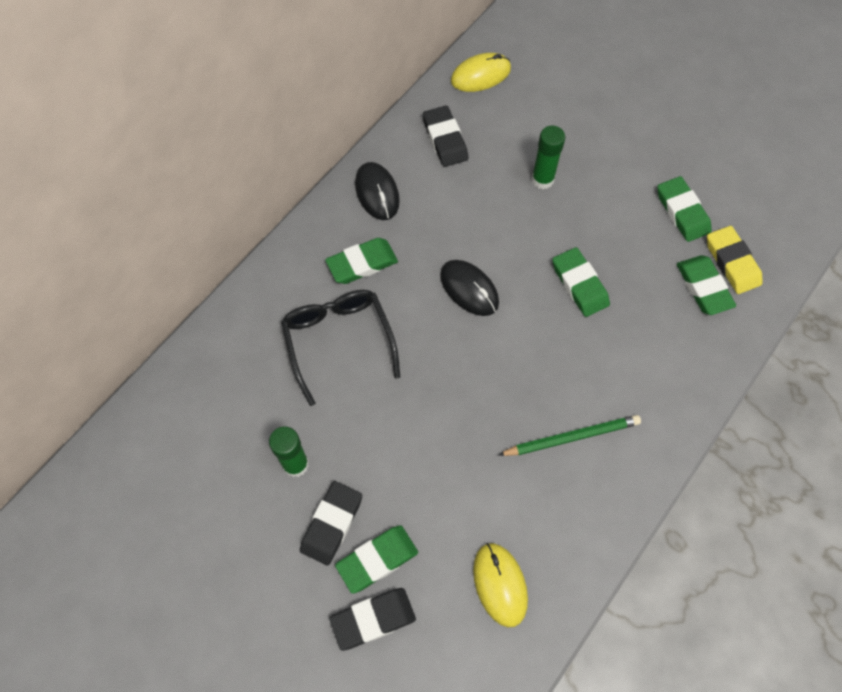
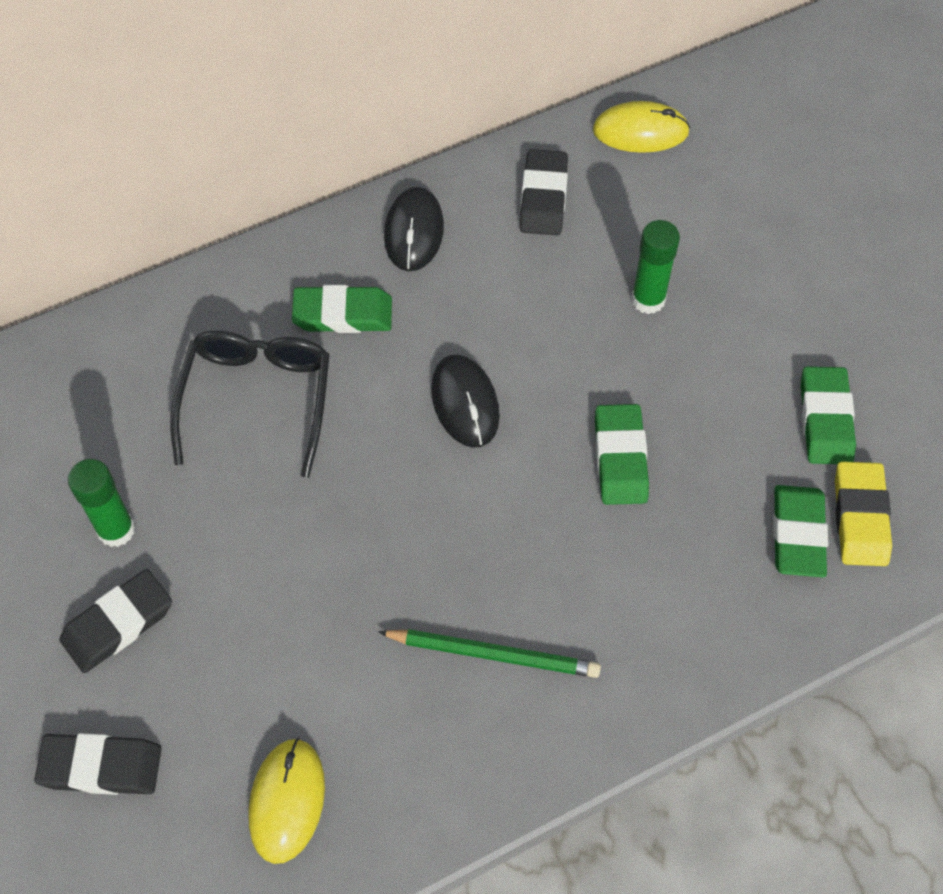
camera: 25 degrees right, 5 degrees down
(377, 560) = (149, 695): green eraser -> none

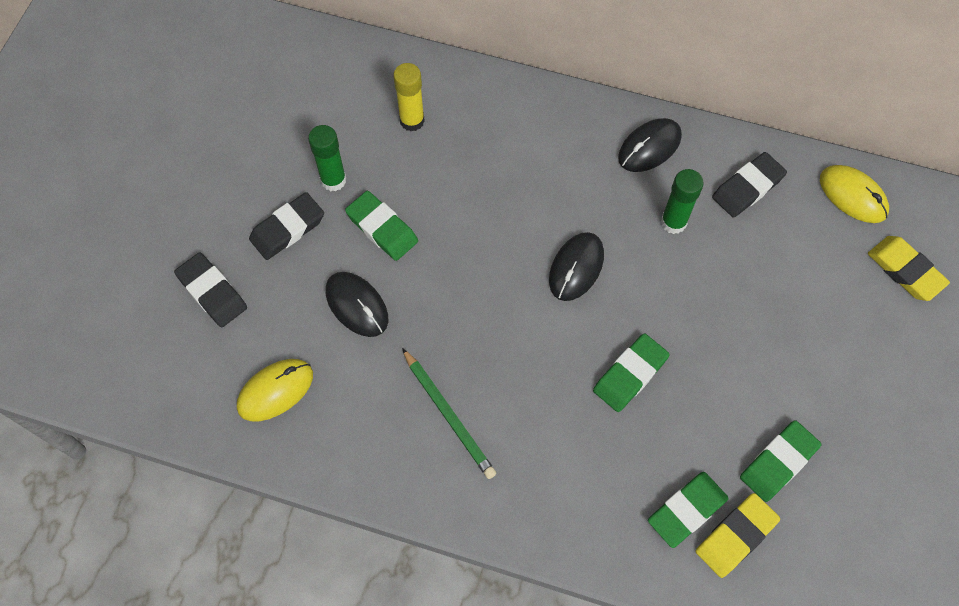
camera: 45 degrees right, 5 degrees up
(118, 624) = (287, 229): black eraser -> black eraser turned 45 degrees counterclockwise
(140, 398) = (412, 121): none -> yellow glue stick
(257, 399) = (469, 171): black glasses -> none
(281, 634) = (357, 305): none -> black mouse
(343, 314) = (561, 162): green eraser -> green eraser (382, 228)
(648, 299) = (746, 299): green glue stick -> green glue stick (673, 222)
(750, 162) = (905, 270): none -> yellow eraser

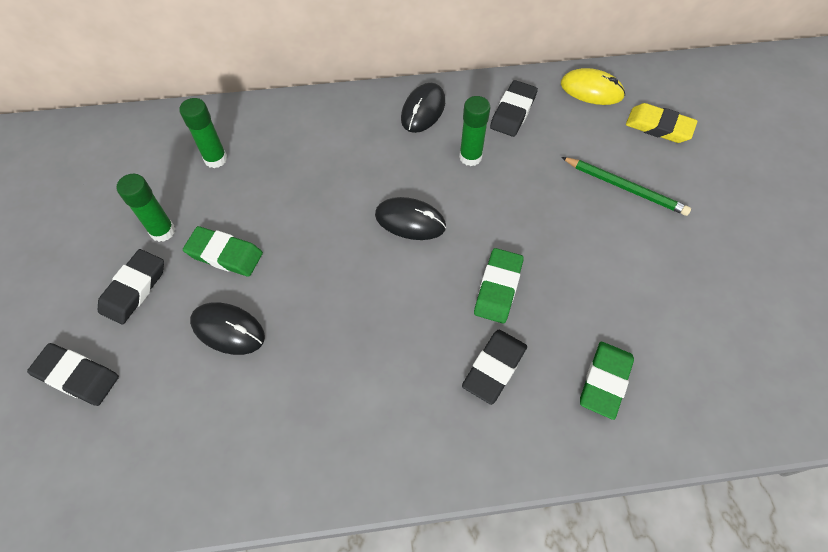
camera: 25 degrees left, 5 degrees down
(275, 391) = (177, 443): yellow mouse -> none
(412, 121) = (215, 159): yellow glue stick -> green glue stick
(449, 415) = (357, 391): green pencil -> green pencil (625, 187)
(576, 268) = (410, 221): black mouse -> black mouse turned 75 degrees counterclockwise
(586, 450) = (494, 368): none -> black eraser
(736, 536) = (656, 384): yellow eraser -> none
(778, 462) = (653, 307): green eraser -> none

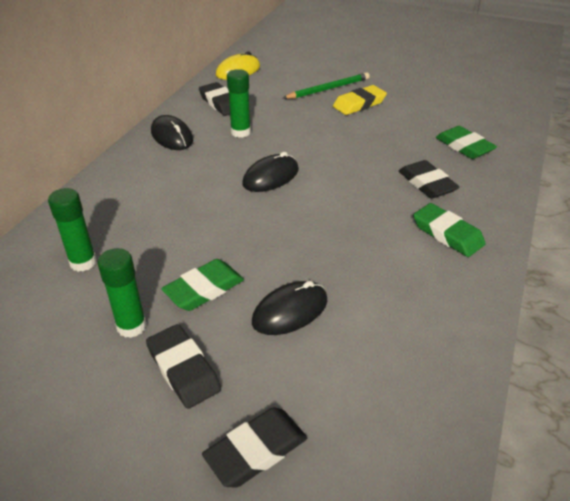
camera: 60 degrees left, 20 degrees down
(498, 288) = (364, 160): green eraser -> green eraser (447, 234)
(658, 127) = (294, 62): yellow eraser -> yellow eraser (359, 104)

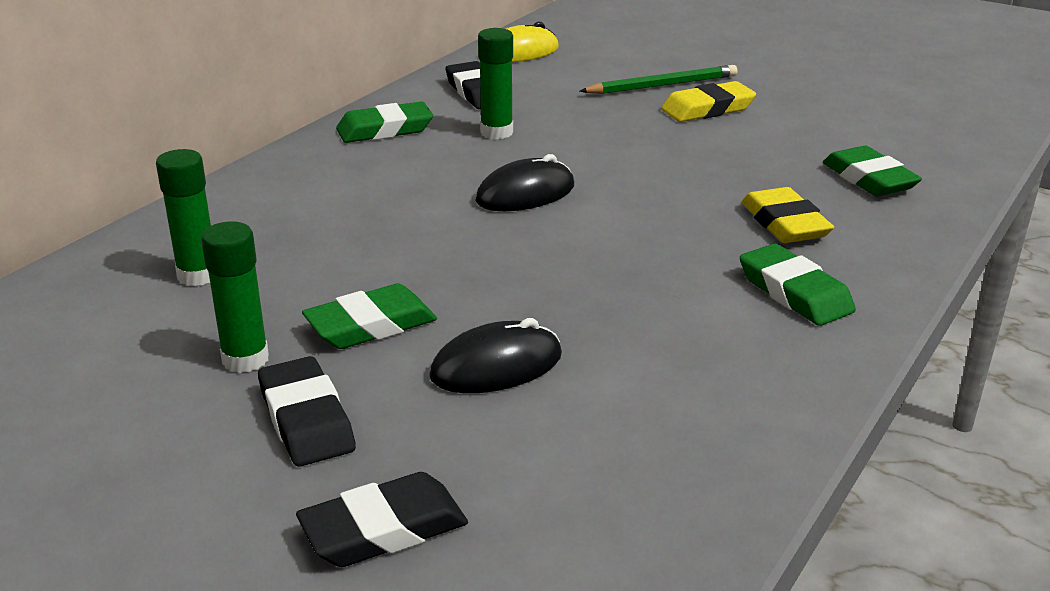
camera: 10 degrees right, 10 degrees down
(172, 136) = (385, 130): black mouse -> green eraser
(427, 183) = (785, 223): black eraser -> yellow eraser

